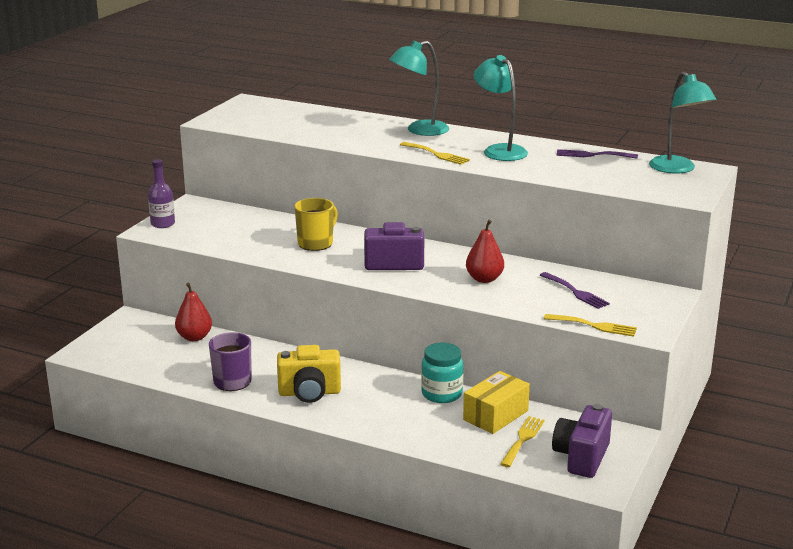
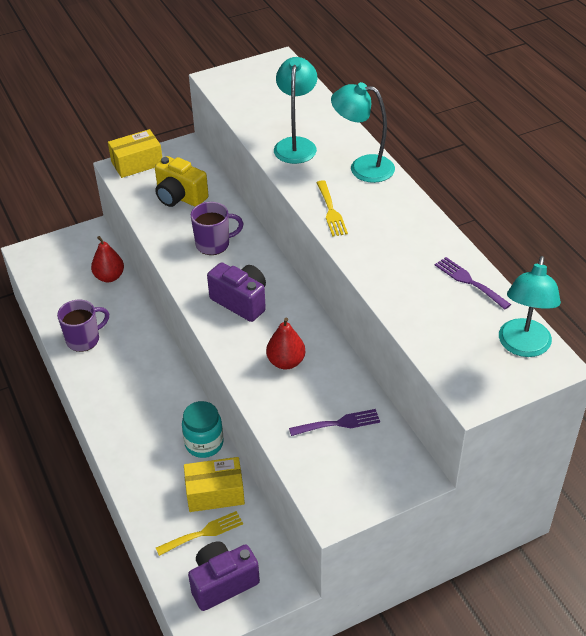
camera: 40 degrees right, 20 degrees up
(163, 224) = (137, 163): purple bottle -> yellow box
(309, 393) = (117, 383): yellow camera -> yellow camera (180, 197)
(316, 243) = (214, 244): yellow mug -> purple mug
(499, 150) = (392, 232): turquoise lamp -> turquoise lamp (296, 145)
(576, 292) = (339, 423): purple fork -> purple fork turned 105 degrees counterclockwise
(594, 326) = (299, 476): yellow fork -> none

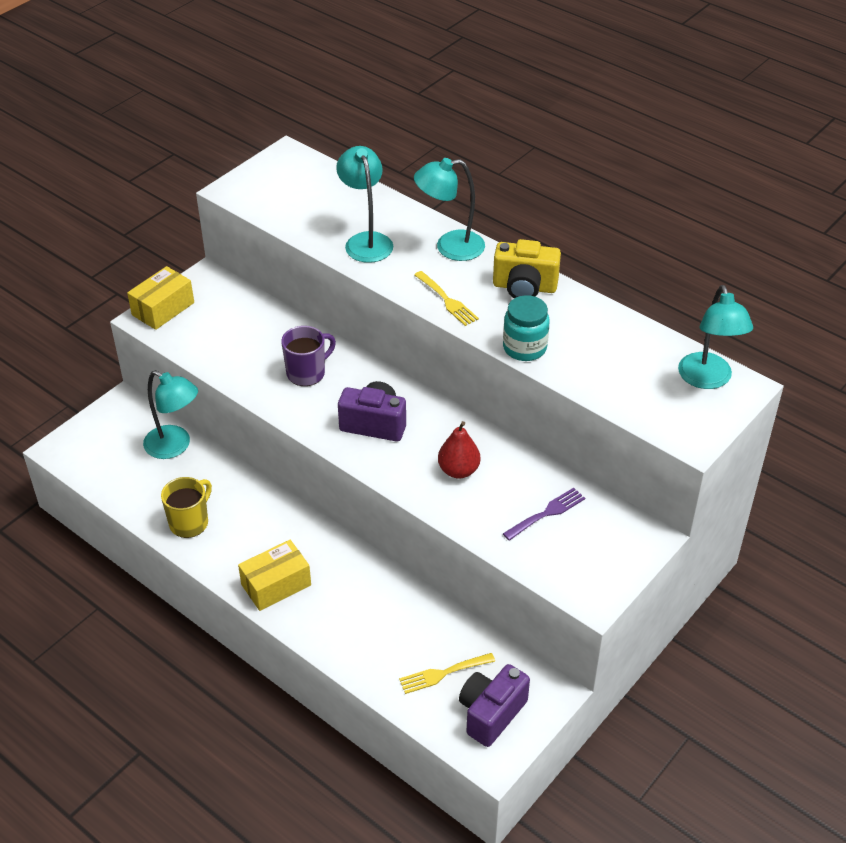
camera: 25 degrees left, 0 degrees up
(84, 339) = (190, 522): purple mug -> yellow mug
(109, 277) = (175, 446): red pear -> turquoise lamp
(180, 197) = (236, 333): yellow camera -> yellow camera (524, 287)
(203, 533) = (443, 673): yellow fork -> yellow fork turned 150 degrees counterclockwise
(204, 443) = (389, 586): turquoise jar -> turquoise jar (524, 348)
(215, 493) = (430, 631): yellow box -> yellow box (276, 585)
(469, 281) = (623, 332): purple fork -> none

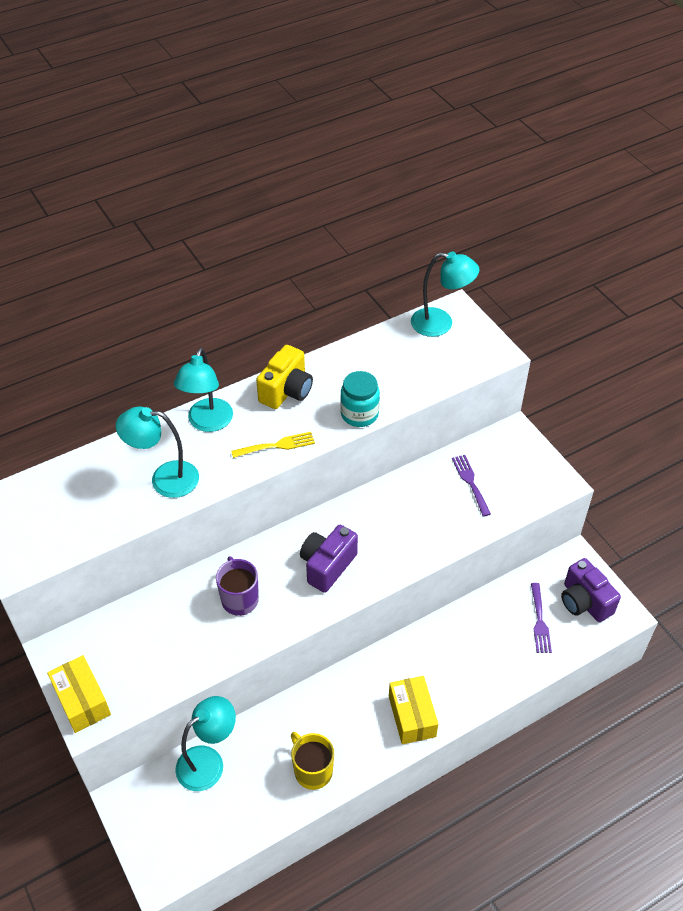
camera: 70 degrees left, 5 degrees up
(443, 673) = (539, 621): yellow fork -> purple fork
(458, 470) = (404, 523): red pear -> none

